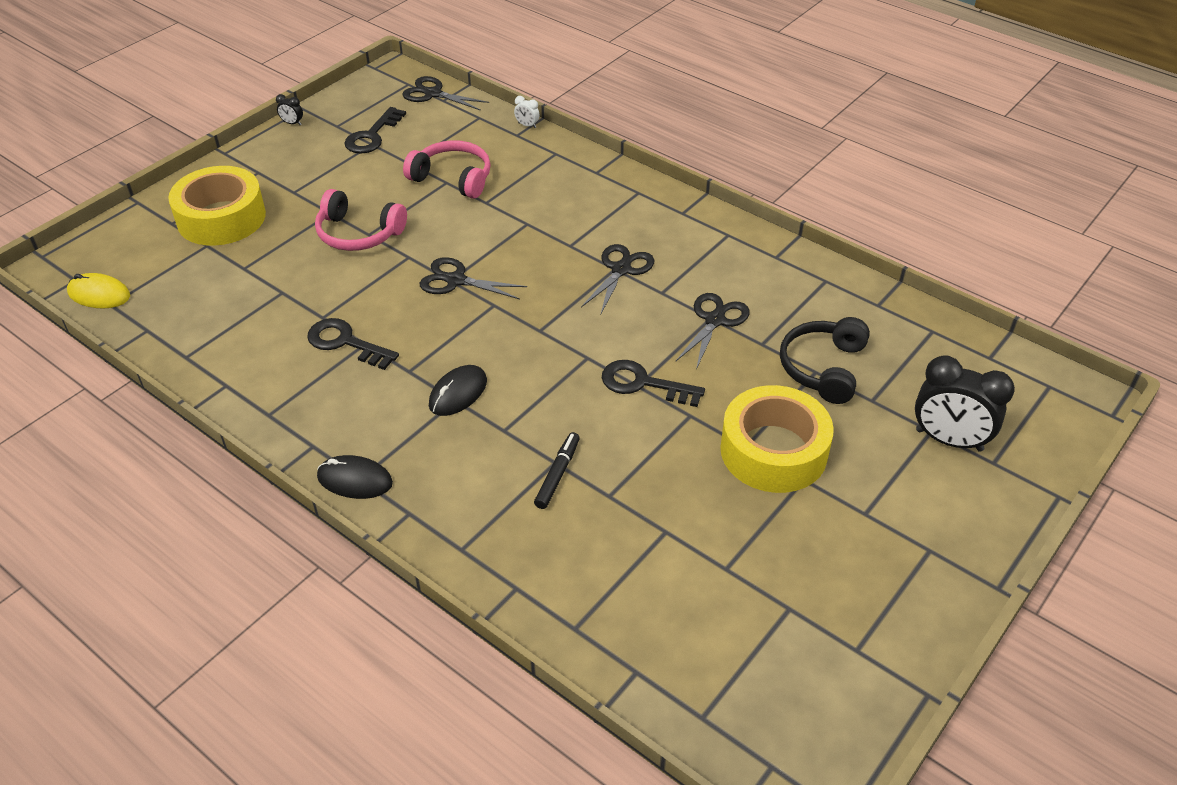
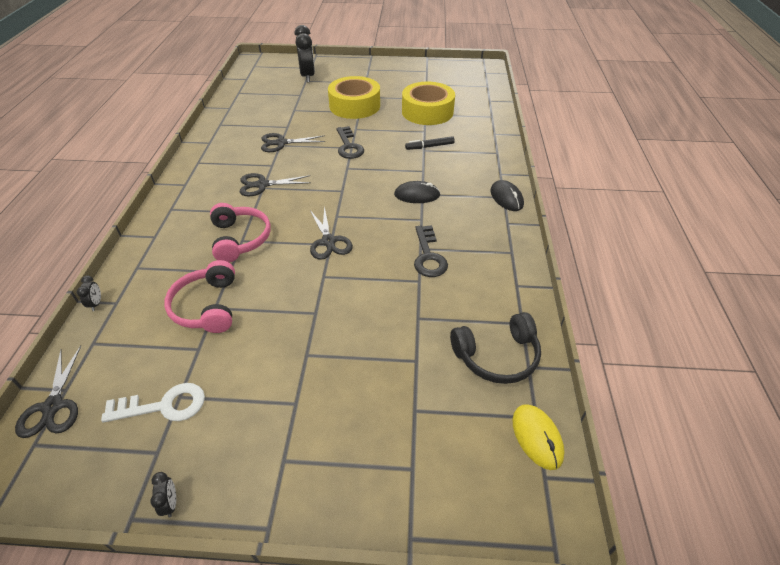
camera: 125 degrees left, 0 degrees up
(221, 218) = (373, 431): yellow tape -> yellow tape (427, 112)
(358, 233) = (319, 319): pink headphones -> pink headphones (240, 239)
(372, 136) = (164, 406): black key -> white key
(527, 125) = (96, 304): white clock -> black clock
(823, 368) = (290, 109): black headphones -> black headphones (497, 356)

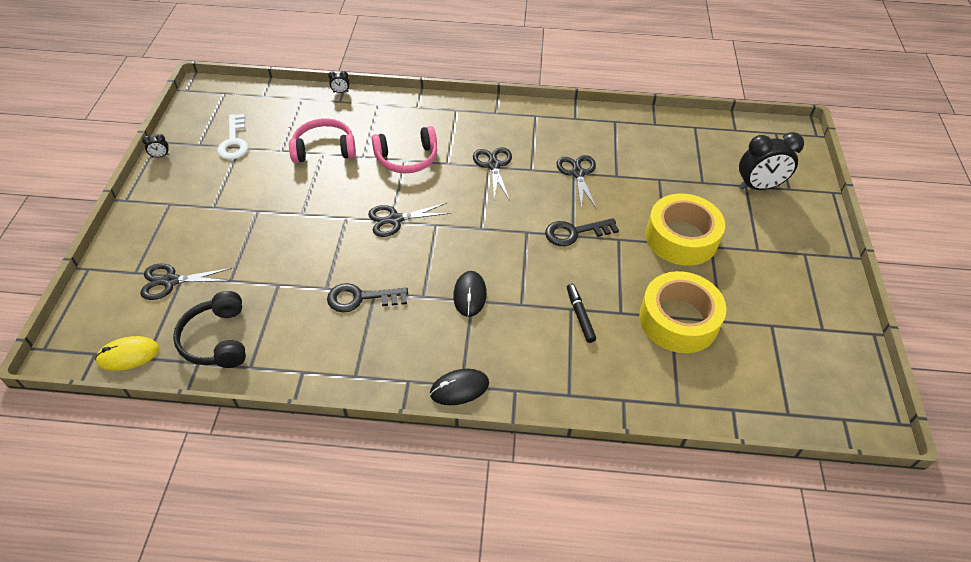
camera: 90 degrees right, 5 degrees up
(53, 406) = (250, 94): black scissors -> black scissors (170, 281)

